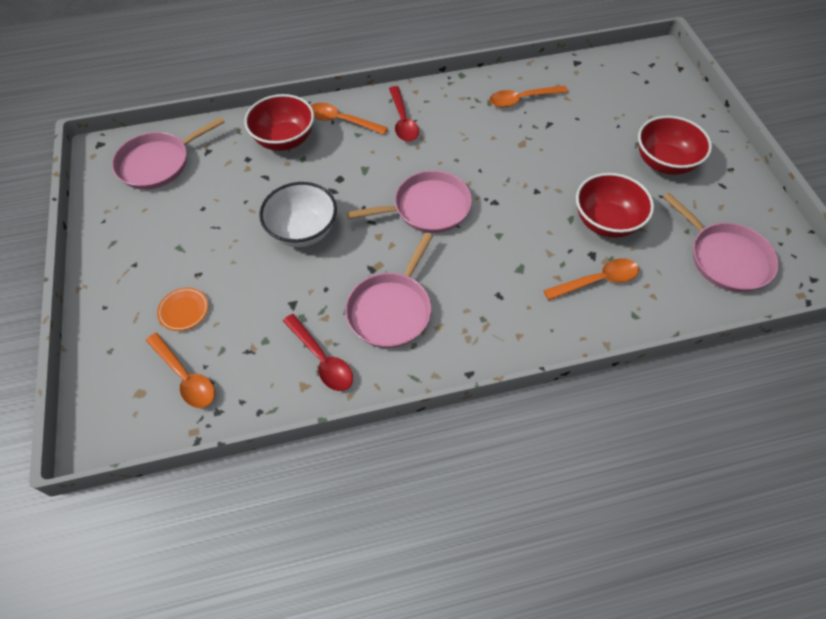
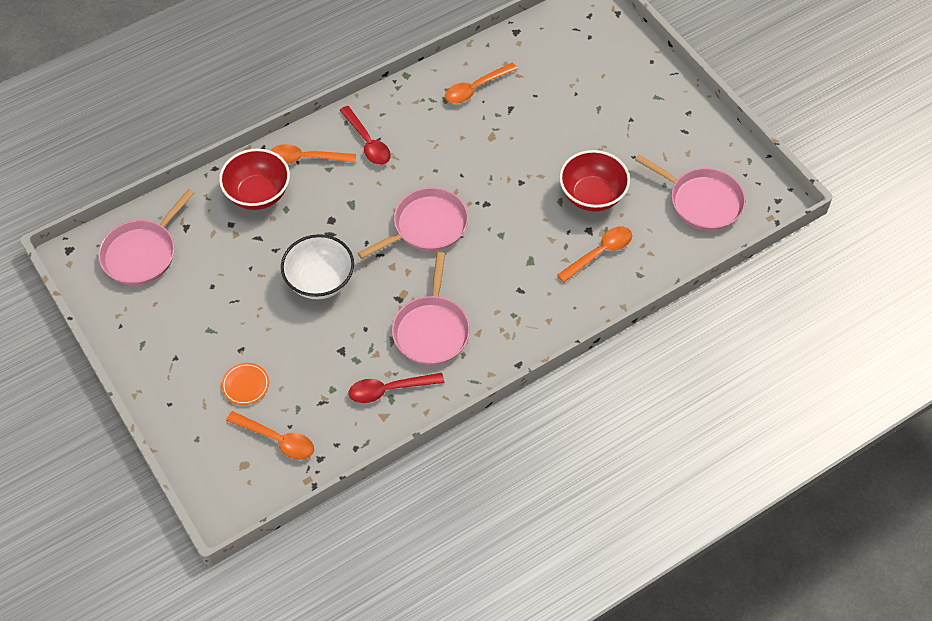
camera: 20 degrees left, 0 degrees up
(322, 359) = (389, 390): red spoon -> red spoon turned 135 degrees clockwise
(664, 162) = (628, 121): red bowl -> none

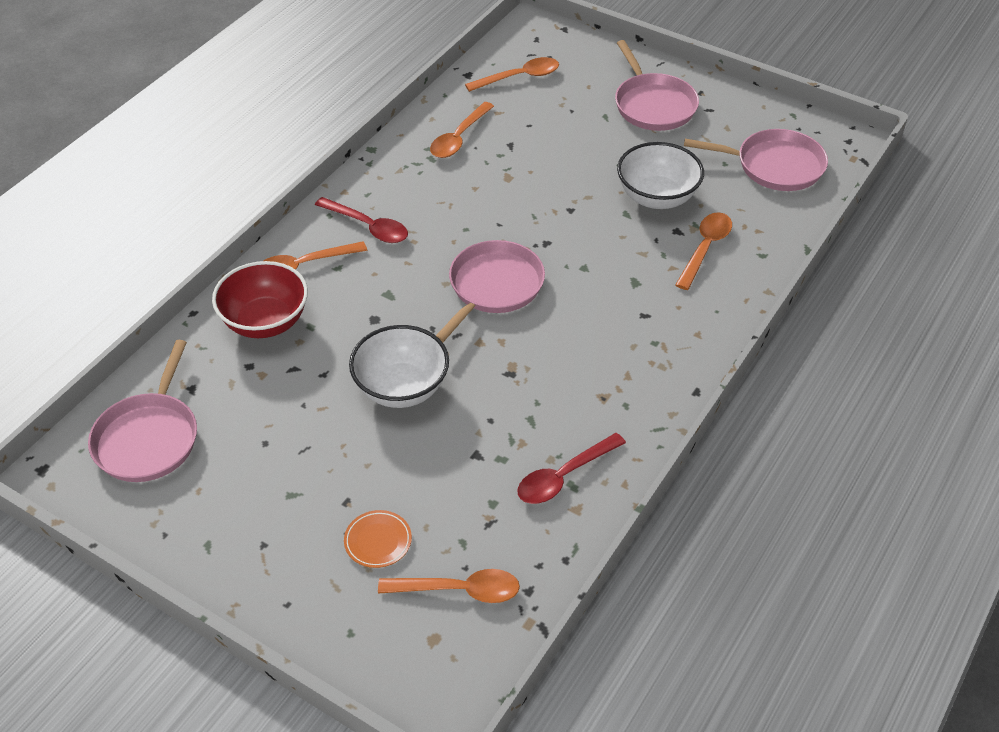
camera: 25 degrees left, 10 degrees down
(431, 330) = (571, 393): pink pan -> pink pan (653, 105)
(554, 48) = (519, 77): none -> orange spoon
(592, 195) = (657, 197): red bowl -> white bowl

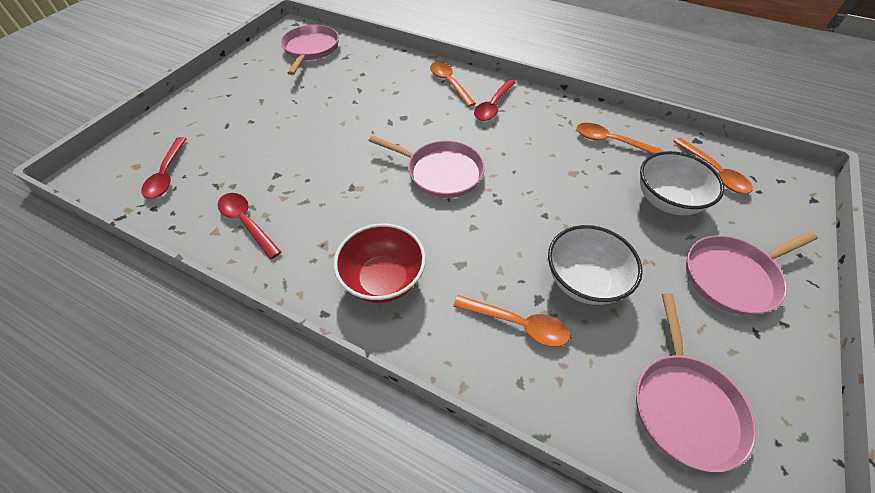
camera: 85 degrees right, 5 degrees up
(148, 438) = (310, 49): pink pan -> pink pan turned 90 degrees clockwise
(265, 322) = (398, 75): red bowl -> red bowl (383, 279)
(378, 541) = (216, 136): orange plate -> none
(401, 388) = (340, 135): white bowl -> white bowl (667, 201)
(459, 590) = (167, 174): orange spoon -> red spoon

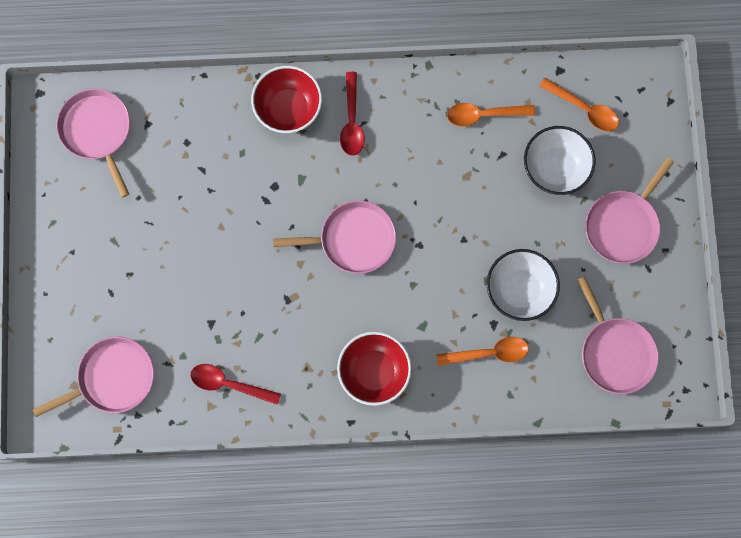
camera: 30 degrees left, 25 degrees up
(167, 174) = (113, 378): red spoon -> pink pan
(449, 83) = (288, 108): orange spoon -> red bowl

